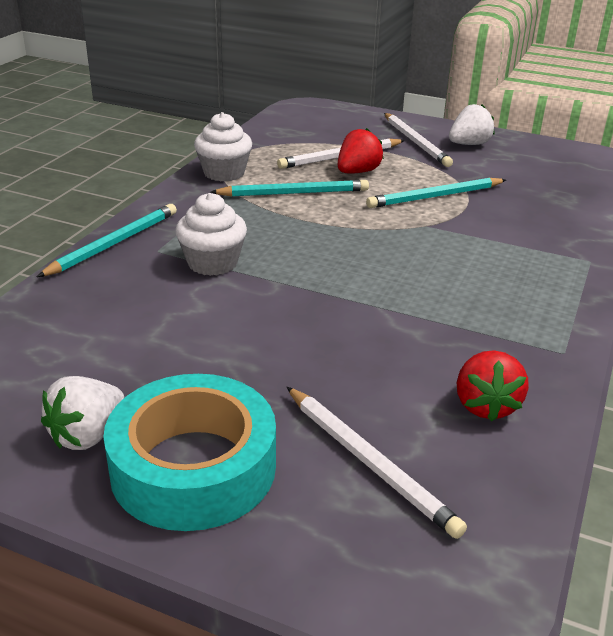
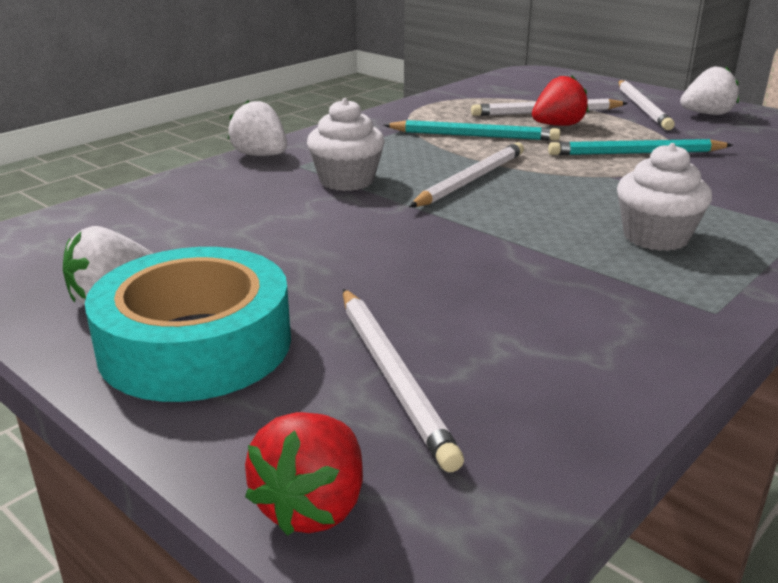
camera: 20 degrees right, 5 degrees down
(113, 243) = (260, 155): turquoise pencil -> white strawberry
(224, 173) = (411, 114): white cupcake -> white cupcake (655, 237)
(318, 246) = (471, 180): none -> white pencil
(485, 405) = (575, 346): red strawberry -> red strawberry (313, 506)

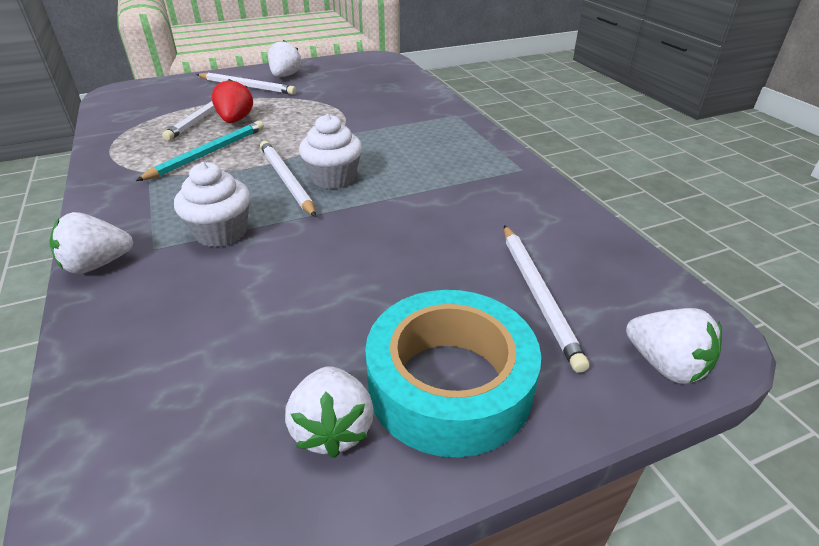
camera: 65 degrees left, 10 degrees up
(313, 506) = (665, 365): red strawberry -> white strawberry
(393, 375) = (538, 295): white pencil -> white pencil turned 75 degrees clockwise
(636, 153) = (315, 115): turquoise pencil -> none
(655, 237) = (431, 152): white cupcake -> white cupcake (333, 178)

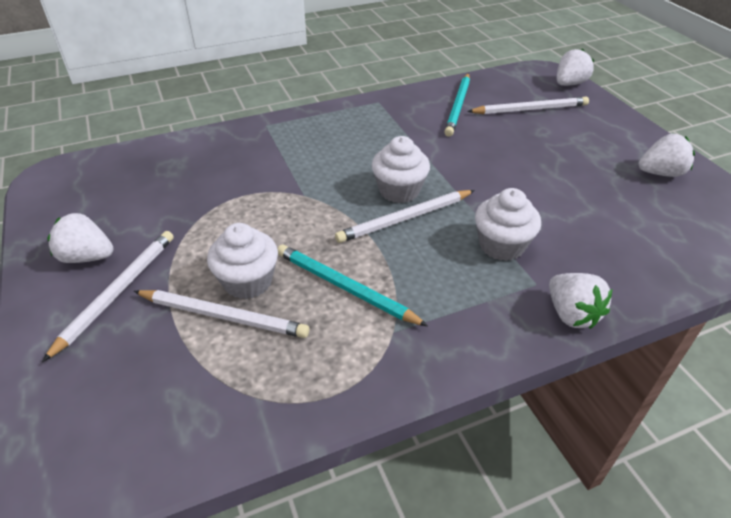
camera: 90 degrees left, 5 degrees up
(235, 120) = (248, 281): red strawberry -> white cupcake
(449, 384) = (612, 139): turquoise tape -> none
(527, 225) = (458, 106): none -> turquoise pencil

